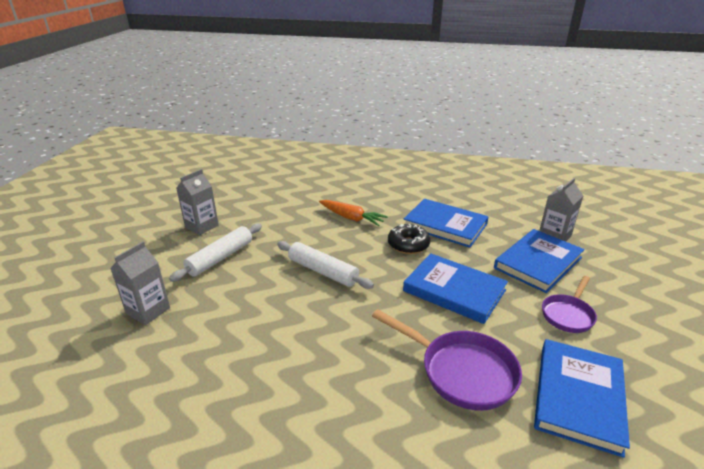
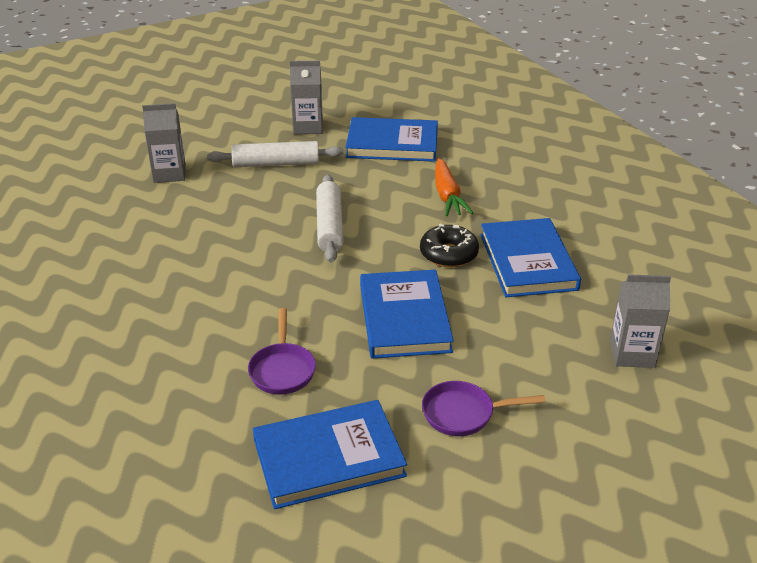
camera: 50 degrees right, 5 degrees up
(461, 371) = (282, 369): purple pan -> purple pan, size x0.62
(538, 263) = (545, 359): blue book -> blue book (392, 144)

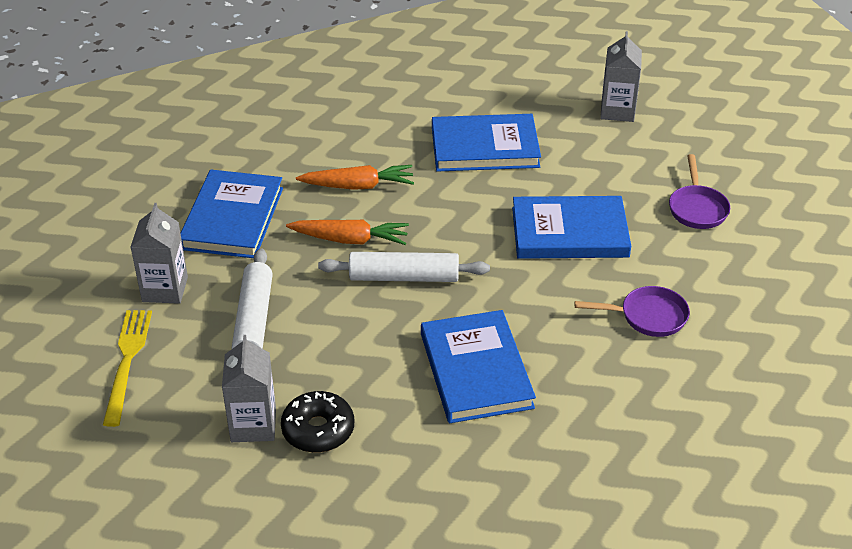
camera: 85 degrees left, 5 degrees up
(235, 122) = (127, 361): none -> yellow fork
(328, 458) = (759, 289): blue book -> blue book (476, 370)
(374, 197) = (350, 240): none -> orange carrot
(448, 254) = (467, 195): black donut -> black donut (318, 430)

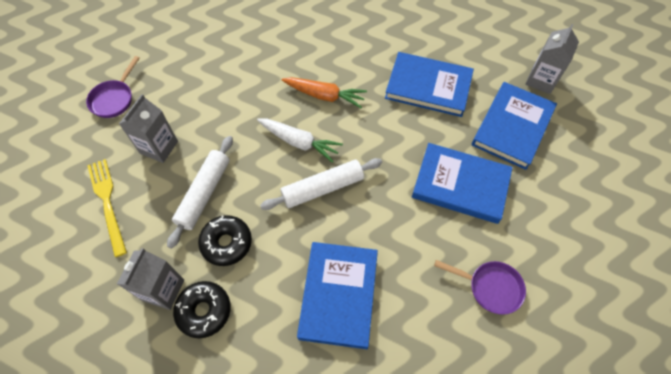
camera: 20 degrees right, 20 degrees up
(127, 361) = (107, 202): yellow fork -> yellow fork turned 45 degrees counterclockwise
(232, 218) = (229, 99): blue book -> blue book (512, 127)
(310, 359) = (226, 243): none -> black donut
(350, 240) = (299, 142): orange carrot -> white carrot
(404, 277) = (322, 188): white rolling pin -> white rolling pin turned 45 degrees counterclockwise
(697, 208) = (569, 192): purple pan -> purple pan (114, 99)

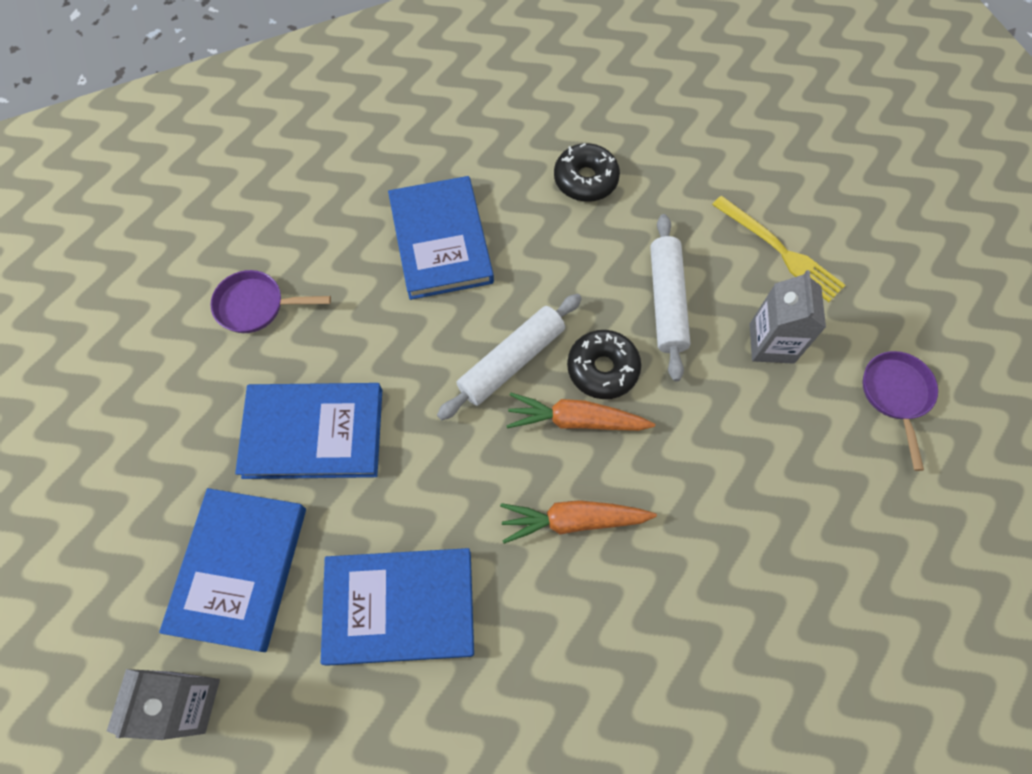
camera: 160 degrees right, 5 degrees up
(163, 290) = (644, 184): grey carton -> none
(226, 243) = (601, 253): black donut -> black donut (602, 369)
(299, 142) = (576, 420): white carrot -> orange carrot

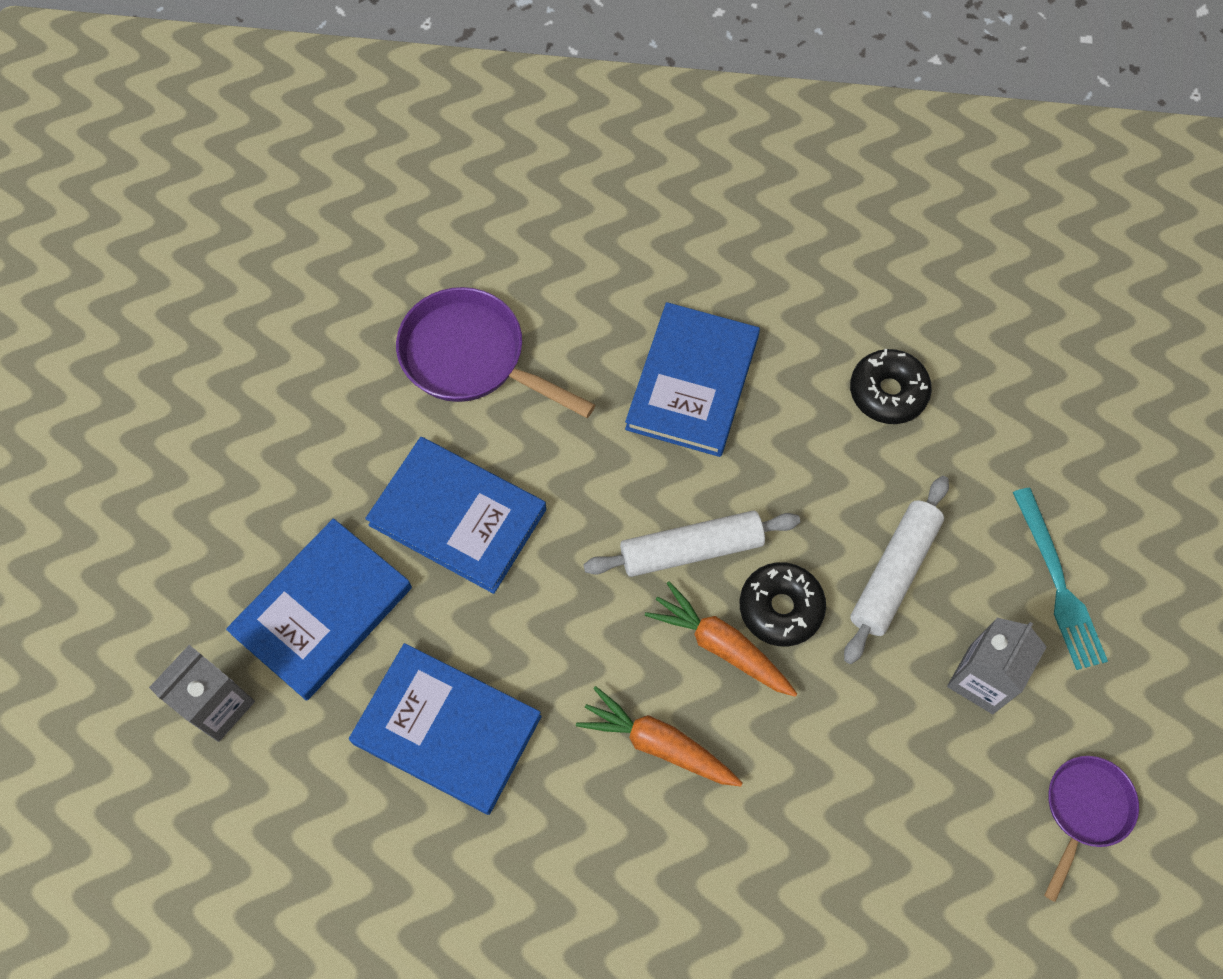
camera: 30 degrees right, 0 degrees up
(256, 306) = (471, 358): purple pan -> purple pan, size x1.61
(780, 251) = (1058, 584): yellow fork -> turquoise fork

